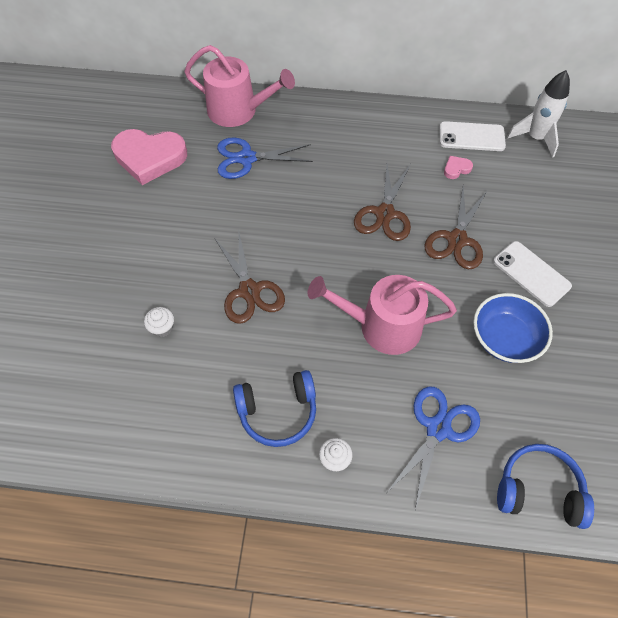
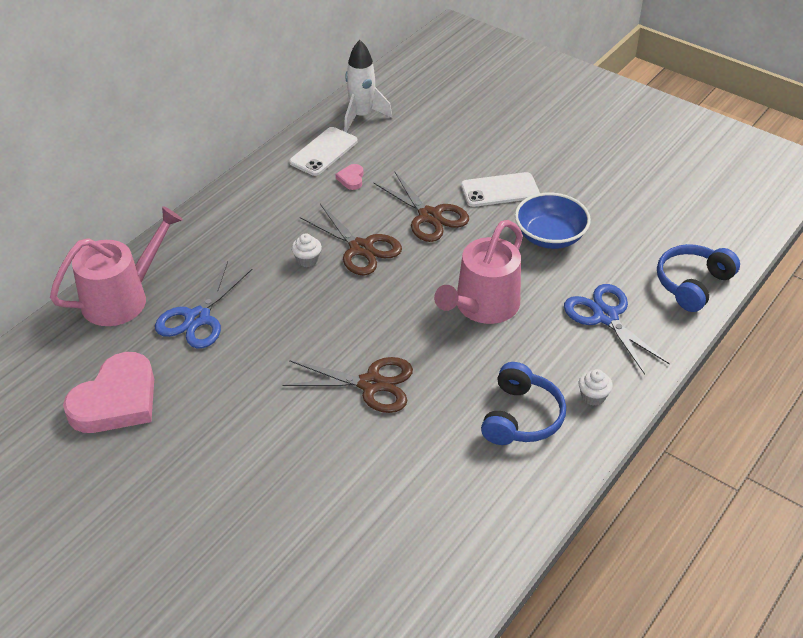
camera: 60 degrees left, 15 degrees down
(162, 328) = (362, 472): white cupcake -> white cupcake (307, 260)

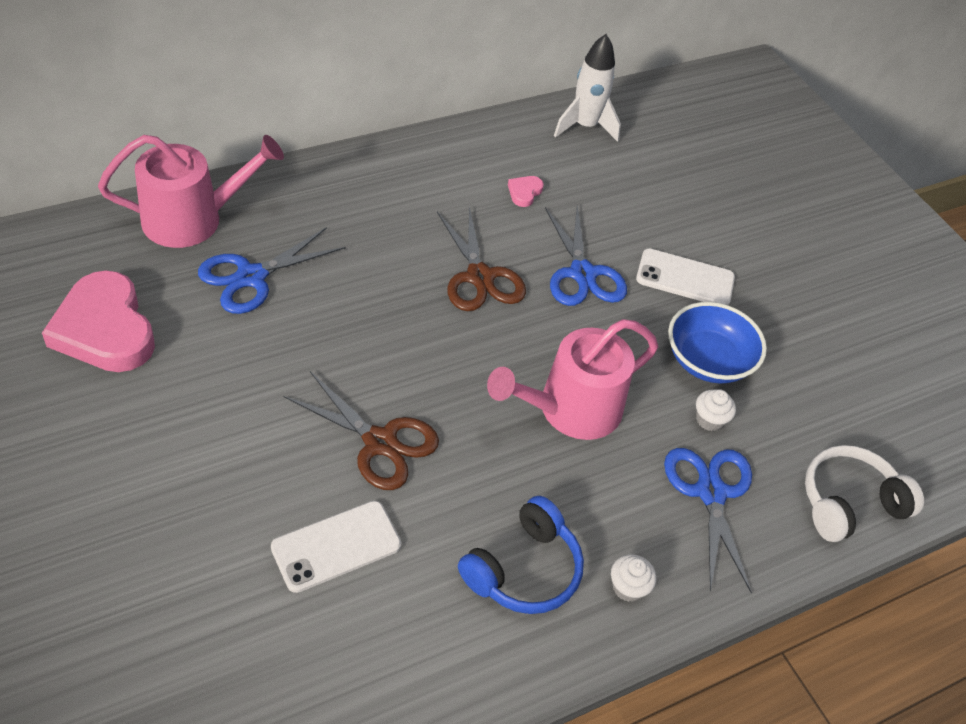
camera: 20 degrees right, 5 degrees up
(116, 400) = (105, 329): pink heart -> pink heart turned 90 degrees clockwise
(307, 260) = (412, 264): white cupcake -> white cupcake (709, 420)
(323, 152) = (515, 149): white phone -> white phone (336, 546)
(429, 216) = (582, 274): brown scissors -> blue scissors
(692, 284) = (849, 503): blue headphones -> white headphones

